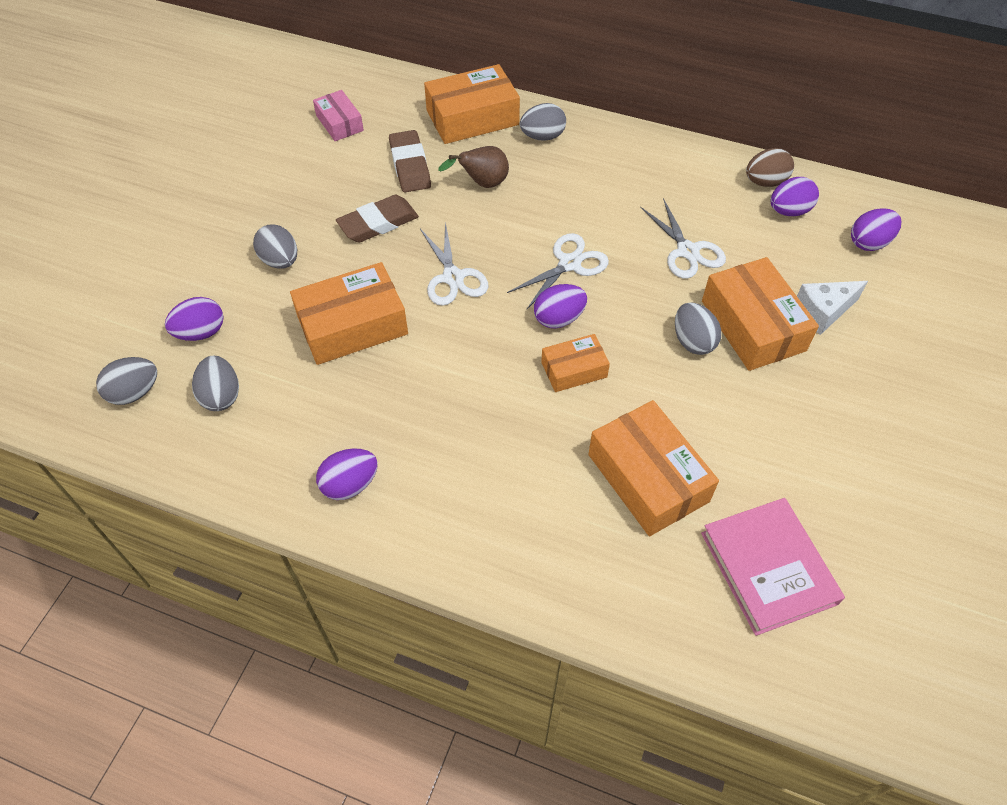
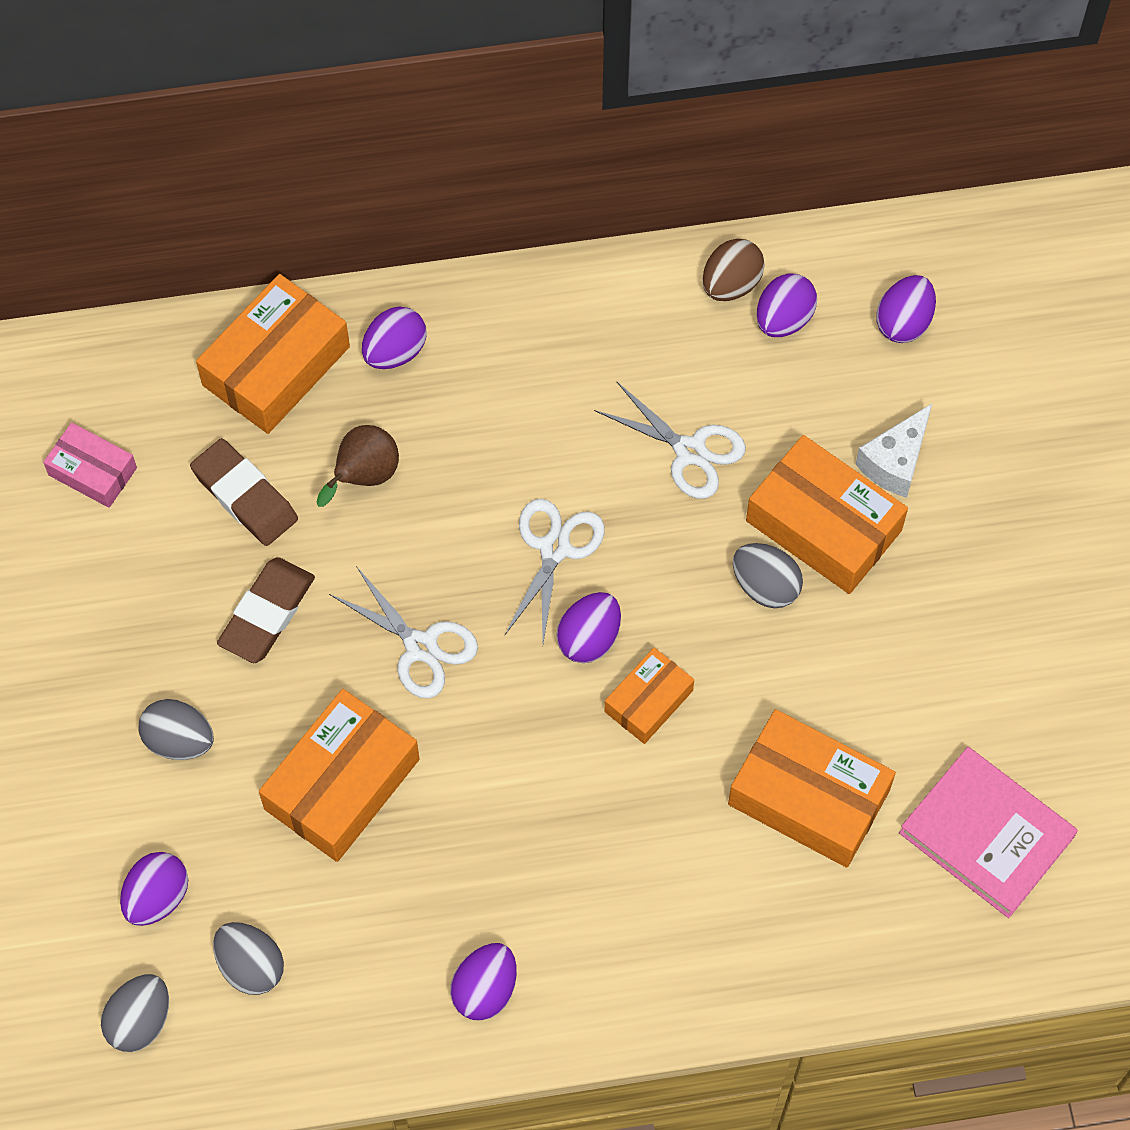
camera: 30 degrees left, 10 degrees up
(542, 136) = (395, 351): grey egg -> purple egg

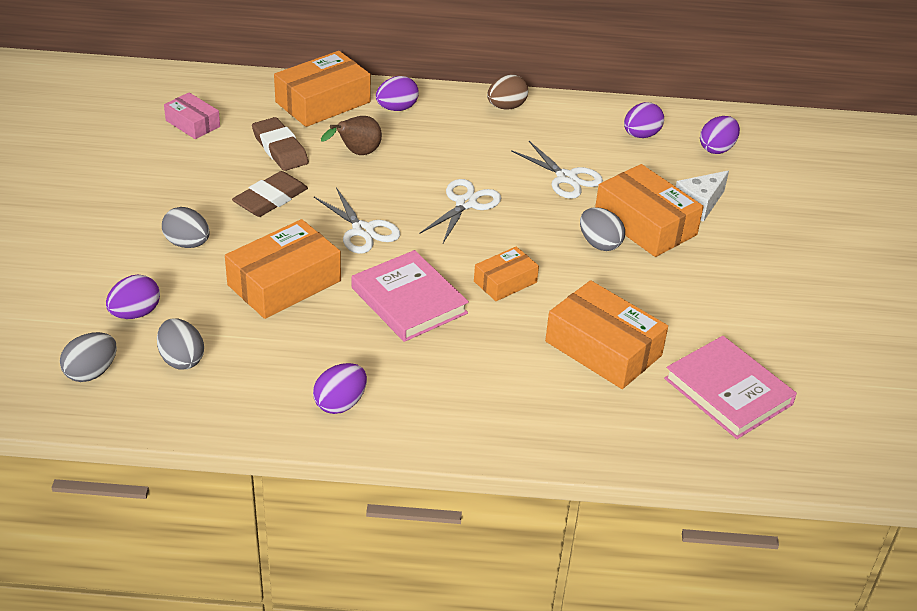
camera: 10 degrees right, 25 degrees down
(524, 774) = (409, 300): none -> pink book
(589, 638) = (474, 246): purple egg -> none
(731, 284) = (611, 116): brown egg -> brown egg (506, 107)

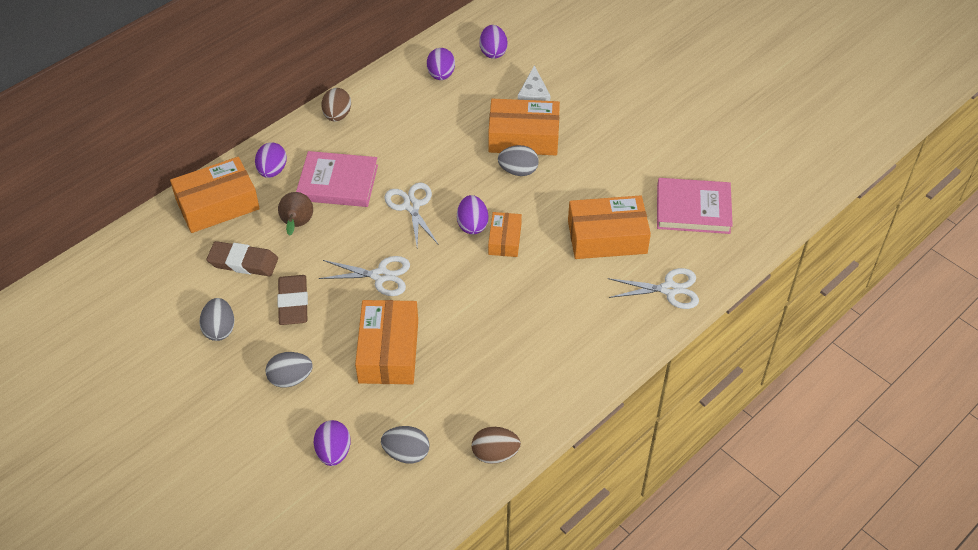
camera: 45 degrees left, 10 degrees up
(91, 372) = (368, 512): grey egg -> grey egg (220, 329)
(192, 123) = (155, 292): pink box -> none
(243, 419) = (495, 454): none -> brown egg
(323, 102) = (217, 204): orange box -> orange box turned 60 degrees clockwise
(340, 403) = (529, 395): purple egg -> purple egg (472, 225)
(409, 300) = (472, 298): pink book -> pink book (338, 183)
(566, 178) = (441, 140): white scissors -> white scissors (669, 289)

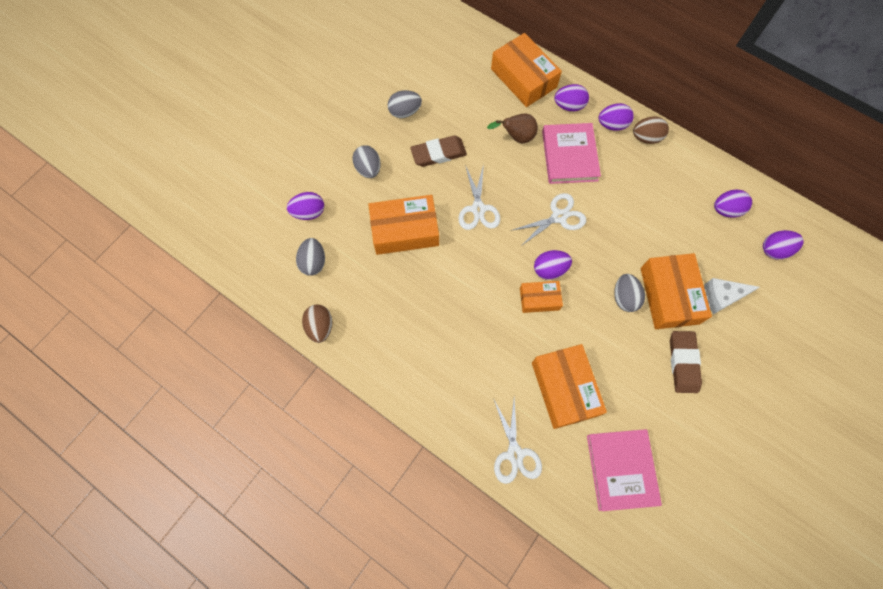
camera: 80 degrees right, 20 degrees up
(243, 262) = (470, 110): brown eraser -> brown eraser (683, 362)
(311, 139) = (612, 125): none -> purple egg

